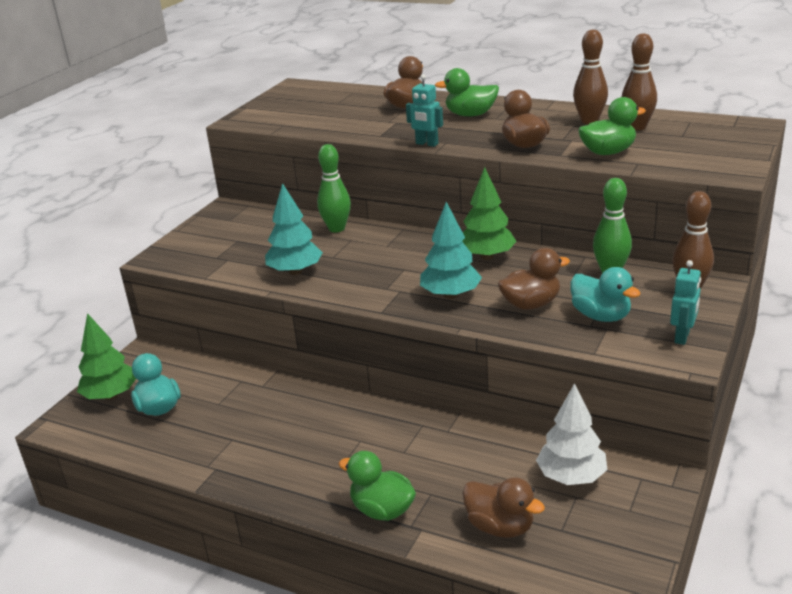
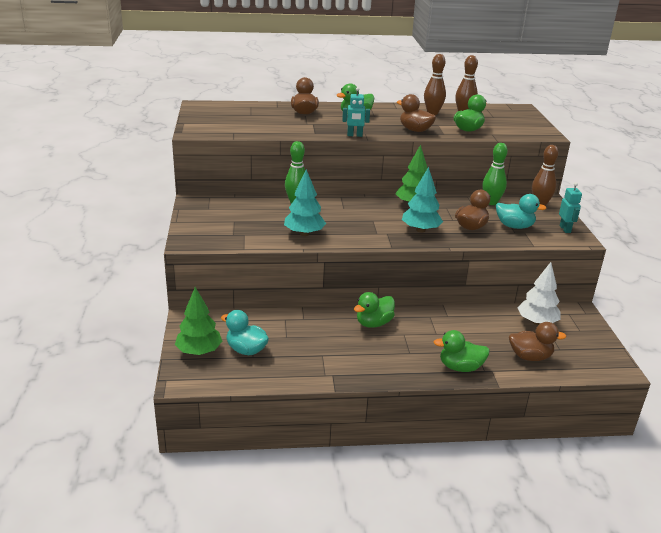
camera: 35 degrees left, 0 degrees up
(338, 414) = (373, 323): none -> green duck

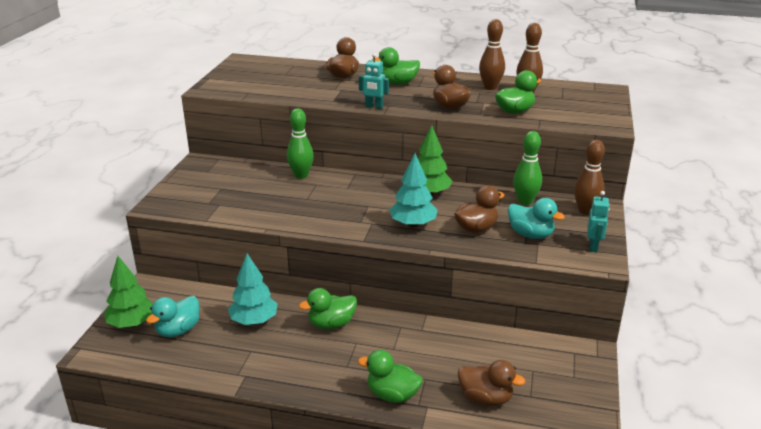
camera: 20 degrees right, 0 degrees up
(246, 350) = (178, 330): turquoise duck -> turquoise duck turned 105 degrees counterclockwise
(304, 233) = (281, 212): turquoise tree -> turquoise tree (254, 321)
(537, 322) = (525, 356): white tree -> none

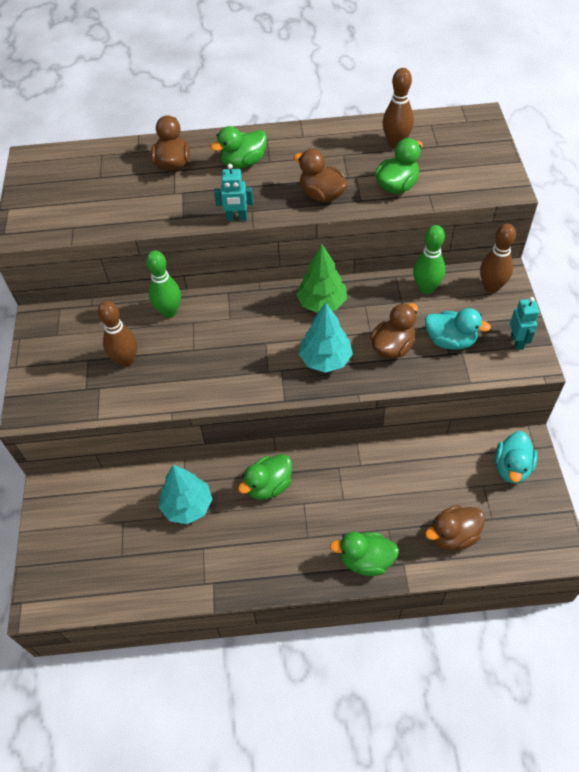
camera: 15 degrees left, 25 degrees up
(132, 323) = (59, 551): green tree -> none
(178, 330) = (114, 544): turquoise duck -> turquoise duck (512, 467)
(485, 398) = (453, 535): brown duck -> brown duck turned 150 degrees clockwise
(490, 87) = (352, 145): brown bowling pin -> brown bowling pin (126, 360)

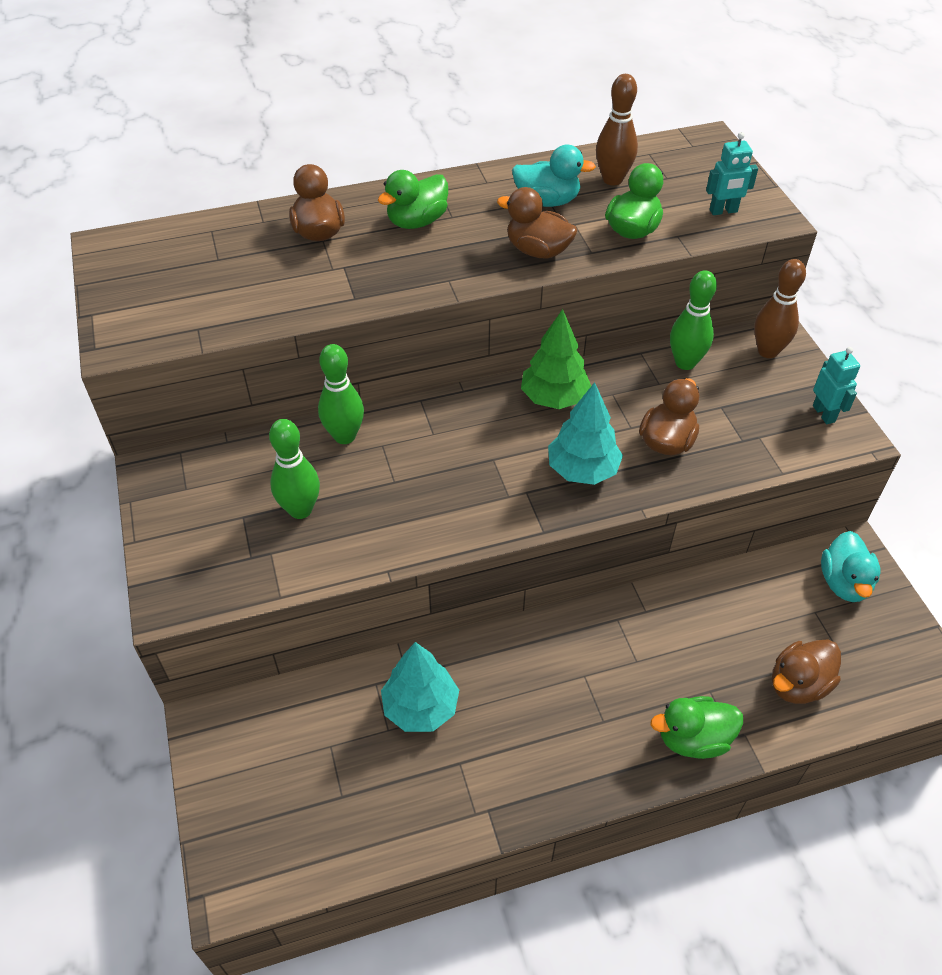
camera: 15 degrees left, 5 degrees down
(126, 360) = (300, 510): brown bowling pin -> green bowling pin
(236, 218) = (431, 291): turquoise robot -> turquoise robot (723, 211)
(268, 485) = (528, 659): green duck -> none
(450, 341) = (739, 424): turquoise duck -> turquoise duck (547, 201)

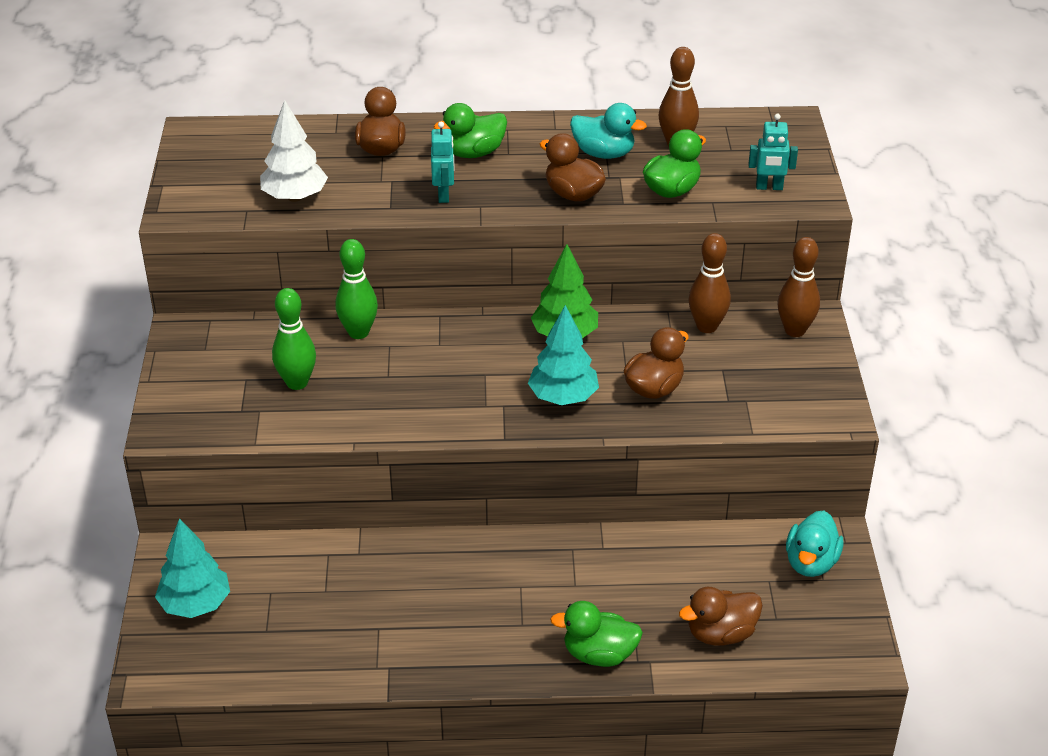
camera: 15 degrees right, 10 degrees down
(246, 303) = (295, 197): none -> white tree
(420, 707) = (360, 580): turquoise tree -> turquoise tree (195, 604)
(685, 363) = (707, 326): green bowling pin -> brown bowling pin
(824, 414) = (821, 392): turquoise robot -> turquoise robot (444, 195)

